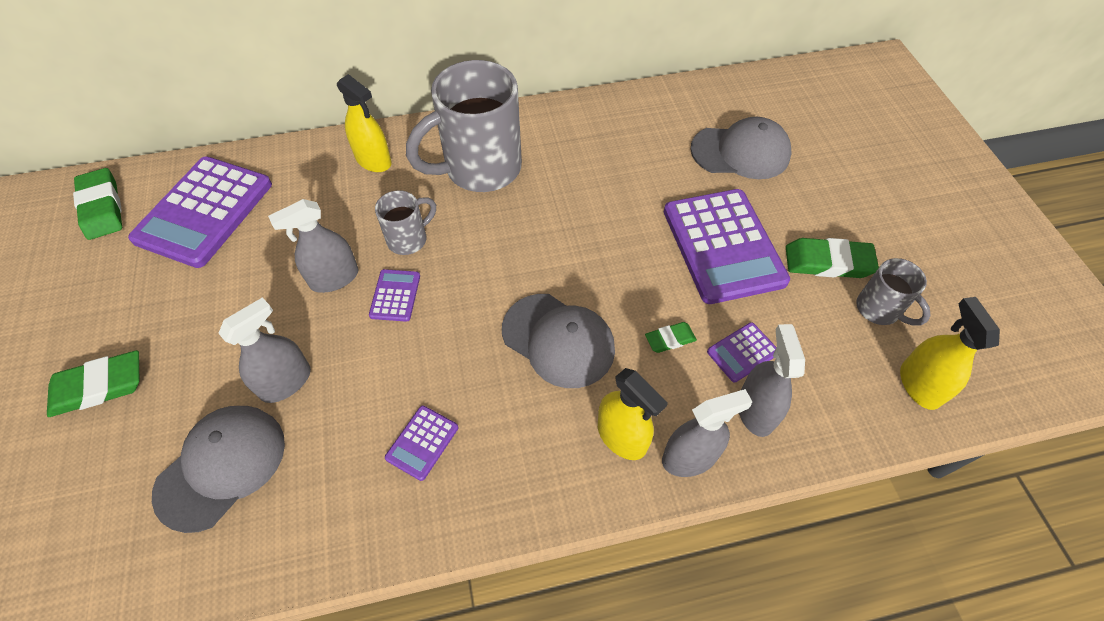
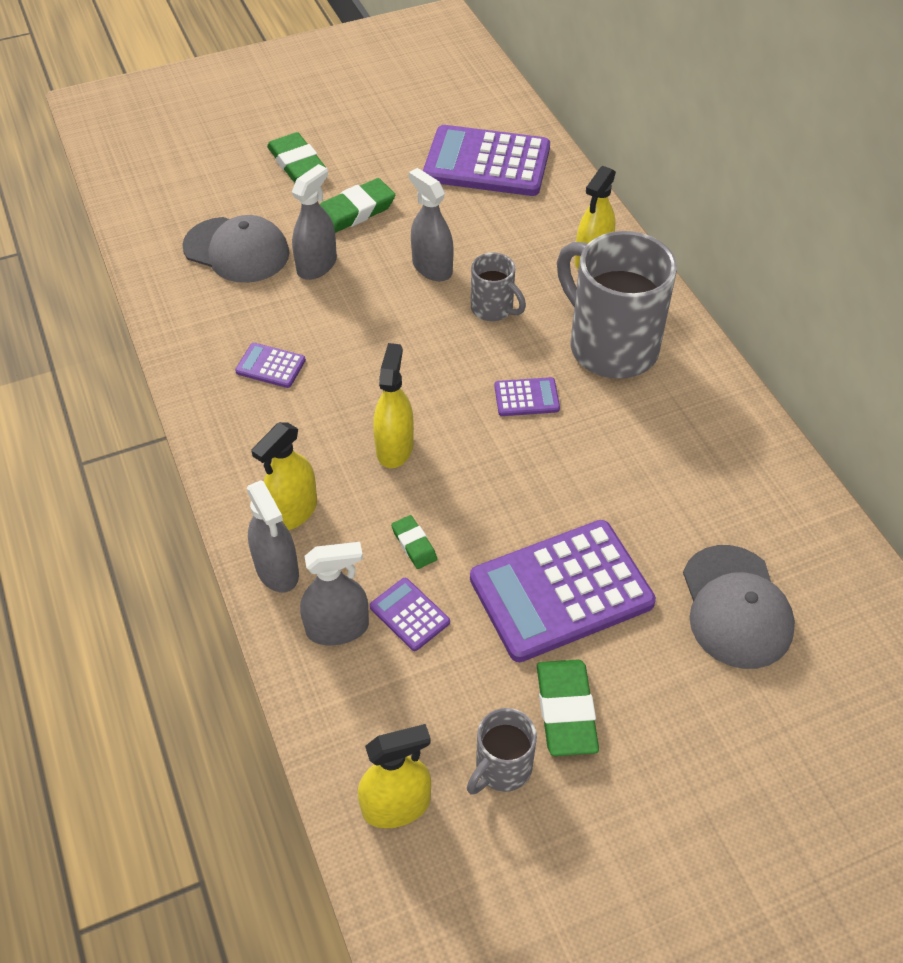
camera: 80 degrees right, 5 degrees down
(102, 207) = (473, 102): green eraser -> green eraser (354, 211)
(286, 382) = (317, 265): grey spray bottle -> grey spray bottle turned 90 degrees counterclockwise
(395, 295) = (422, 314): purple calculator -> purple calculator (526, 397)
(558, 340) = (394, 448): grey cap -> yellow spray bottle

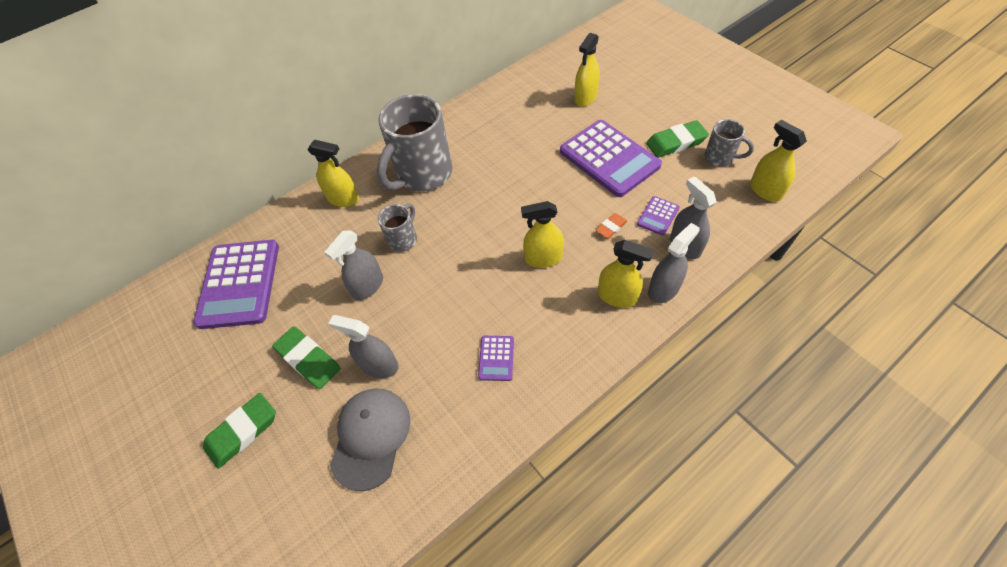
camera: 100 degrees left, 5 degrees up
(414, 544) = (611, 227): green eraser -> orange eraser
(526, 397) = (478, 203): purple calculator -> none
(736, 607) = (585, 97): grey cap -> yellow spray bottle

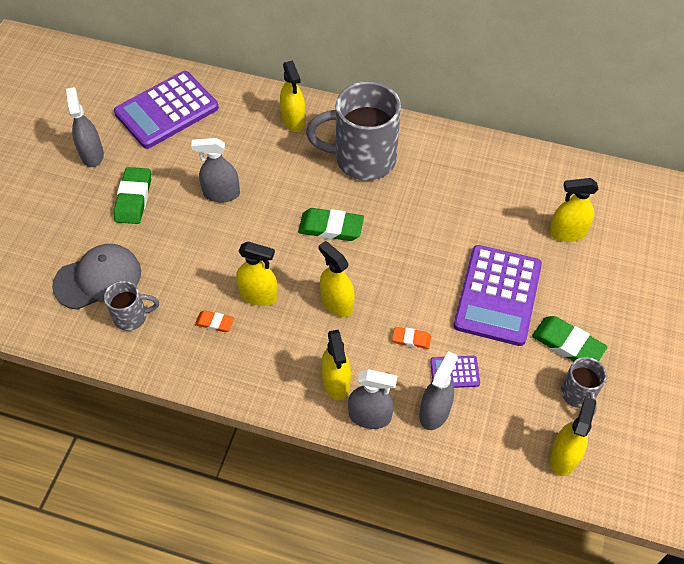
camera: 50 degrees right, 0 degrees up
(242, 431) = (56, 198): green eraser -> green eraser (331, 227)
(379, 365) = (157, 247): grey spray bottle -> grey spray bottle (92, 154)
(403, 239) = (283, 189): grey mug -> grey mug (132, 317)
(494, 310) = (259, 295): none -> yellow spray bottle
(496, 358) = (215, 323): purple calculator -> orange eraser

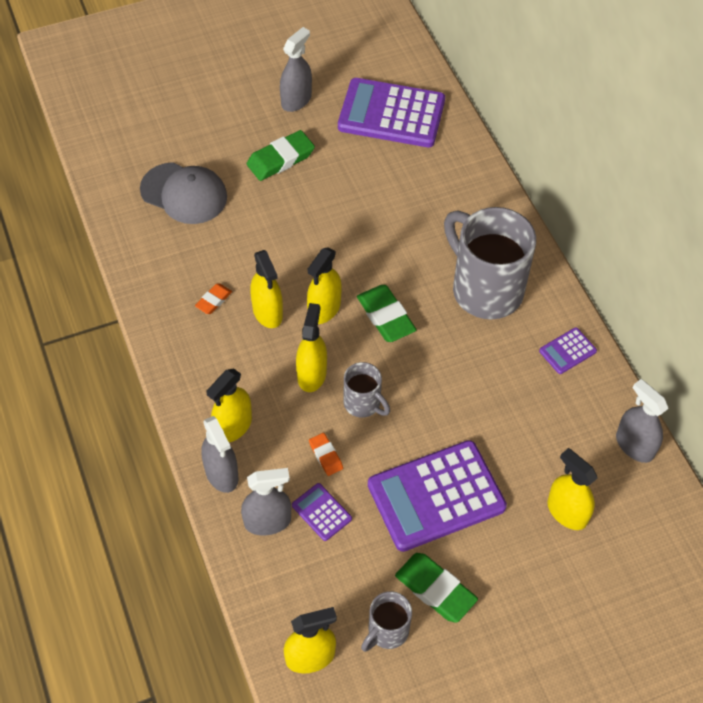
camera: 50 degrees right, 0 degrees up
(132, 317) = (170, 242): grey mug -> grey mug (363, 404)
(215, 323) = (213, 300): orange eraser -> orange eraser turned 60 degrees clockwise
(221, 194) = (344, 214): grey spray bottle -> grey spray bottle (634, 445)
(293, 120) = (475, 208): yellow spray bottle -> yellow spray bottle (324, 309)
(450, 150) = (567, 351): none -> purple calculator
(568, 344) = (435, 589): green eraser -> green eraser turned 45 degrees counterclockwise

